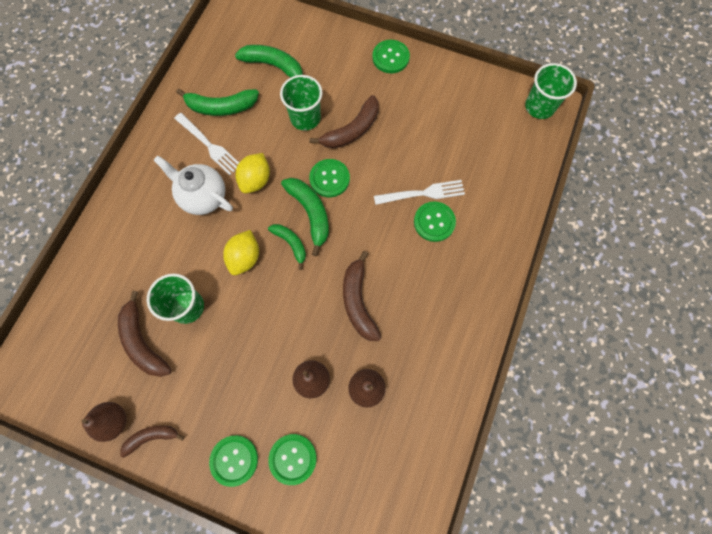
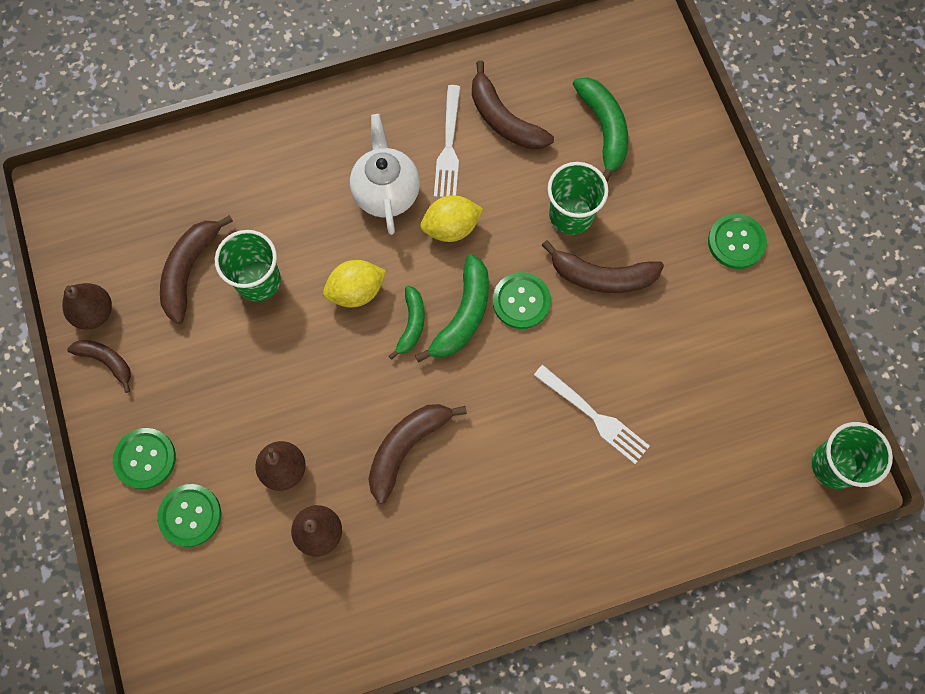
camera: 50 degrees right, 0 degrees up
(221, 107) = (504, 119): green banana -> brown banana
(434, 222) = (570, 456): green button -> none

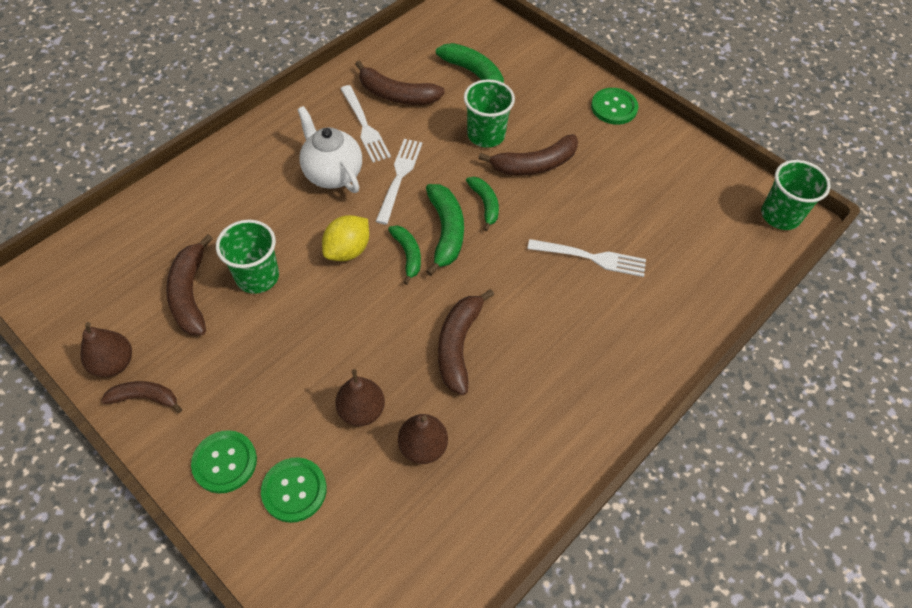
camera: 30 degrees left, 15 degrees down
(451, 227) = (399, 177): yellow lemon -> white fork
(521, 301) = (485, 204): green button -> green banana

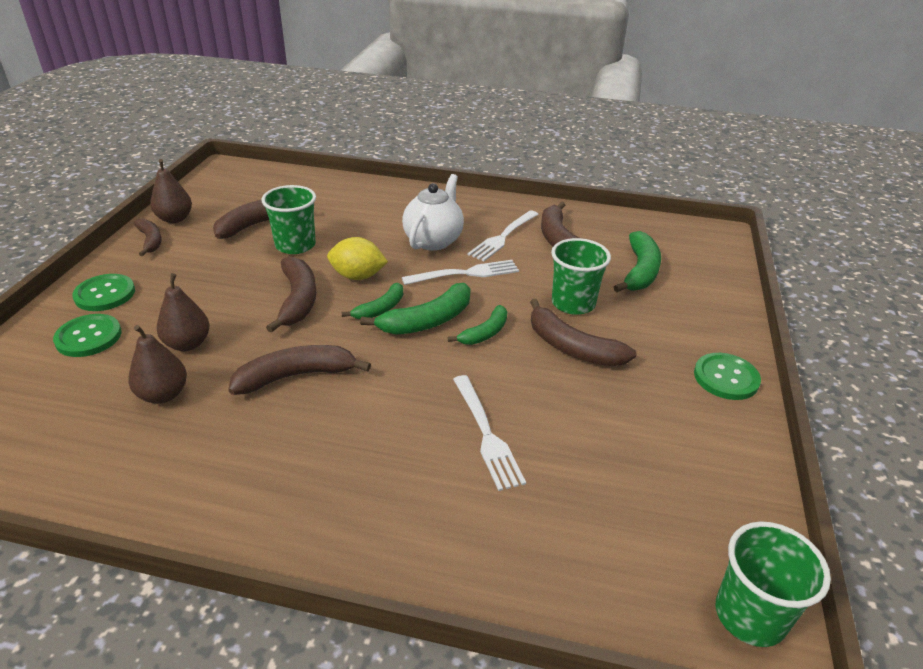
camera: 60 degrees right, 20 degrees down
(353, 307) = (298, 300): none -> brown banana

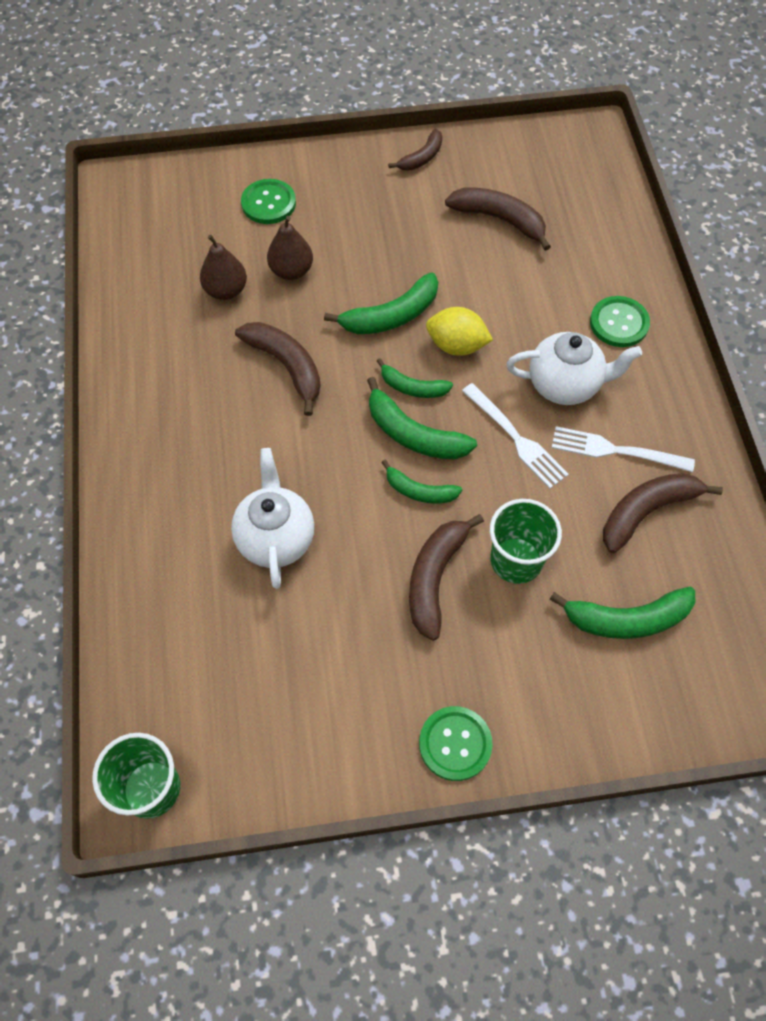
camera: 70 degrees right, 25 degrees up
(105, 294) = (327, 177): green button -> green button (619, 323)
(175, 219) = (469, 152): brown pear -> none
(295, 245) = (481, 269): green cup -> none
(298, 300) = (391, 316): brown banana -> green banana
(358, 276) = (456, 345): yellow lemon -> yellow lemon turned 60 degrees counterclockwise
(486, 434) = (276, 538): white fork -> white teapot

